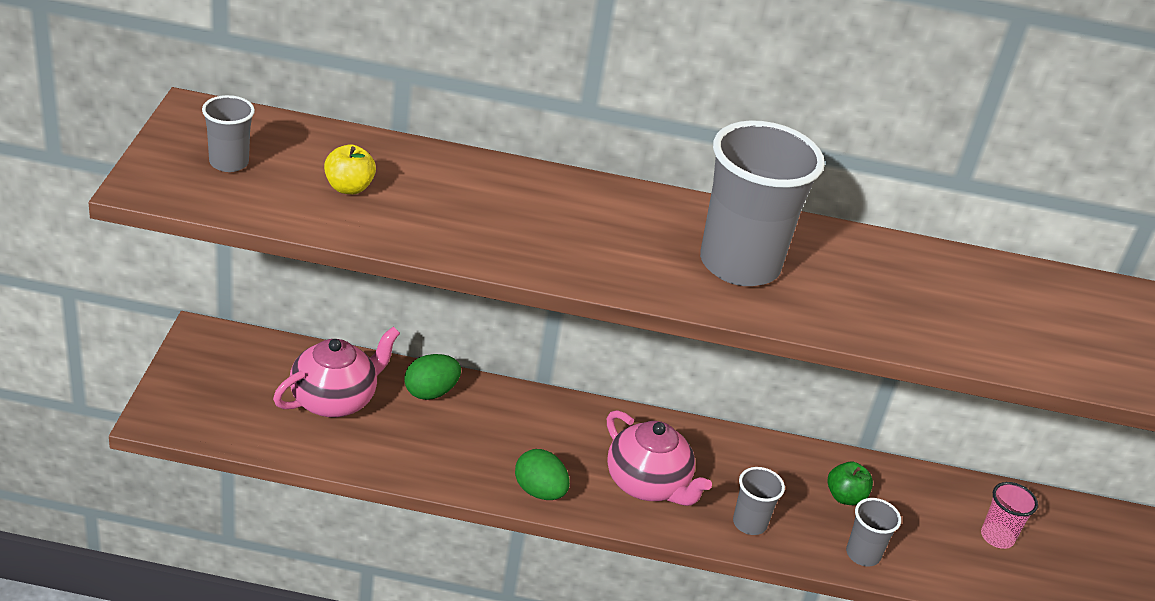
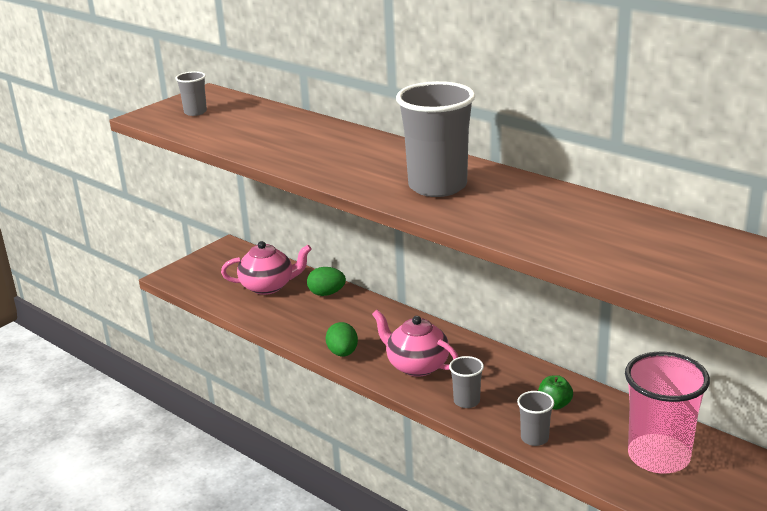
camera: 40 degrees right, 10 degrees down
(349, 188) = (244, 128): yellow apple -> none
(648, 484) = (416, 365): pink teapot -> pink teapot turned 135 degrees clockwise
(997, 537) = (658, 456): pink cup -> pink cup, size x2.12

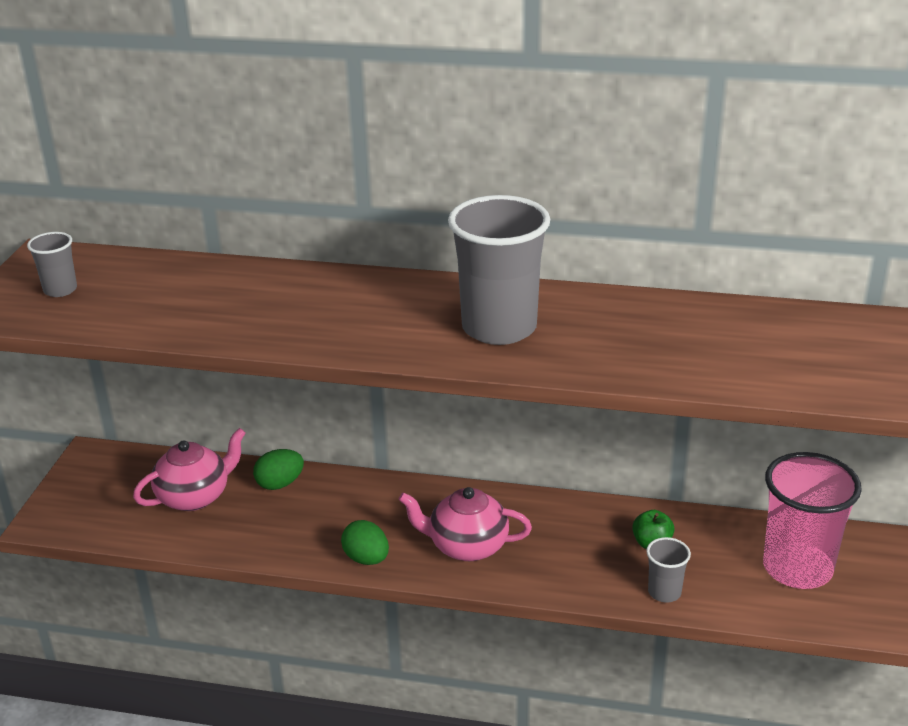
camera: 30 degrees left, 5 degrees up
(466, 401) = (558, 572): grey cup -> none

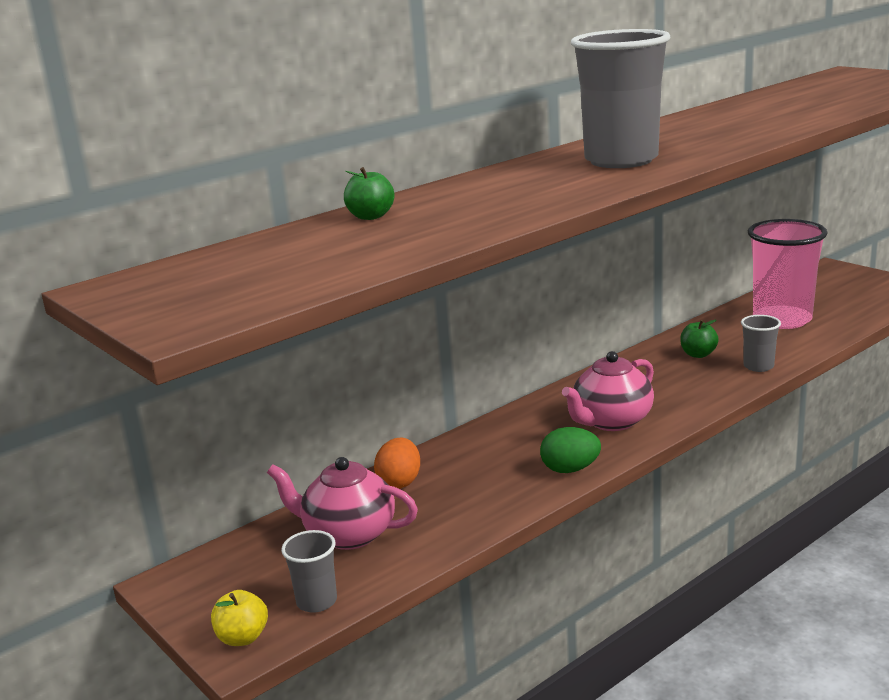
camera: 50 degrees left, 10 degrees down
(54, 516) = (242, 638): none -> yellow apple
(60, 290) = (209, 288): grey cup -> grey cup (316, 601)
(195, 496) = (348, 534): pink teapot -> pink teapot turned 75 degrees counterclockwise
(250, 280) = (370, 216): none -> green apple
(280, 484) = (400, 482): green egg -> orange egg

